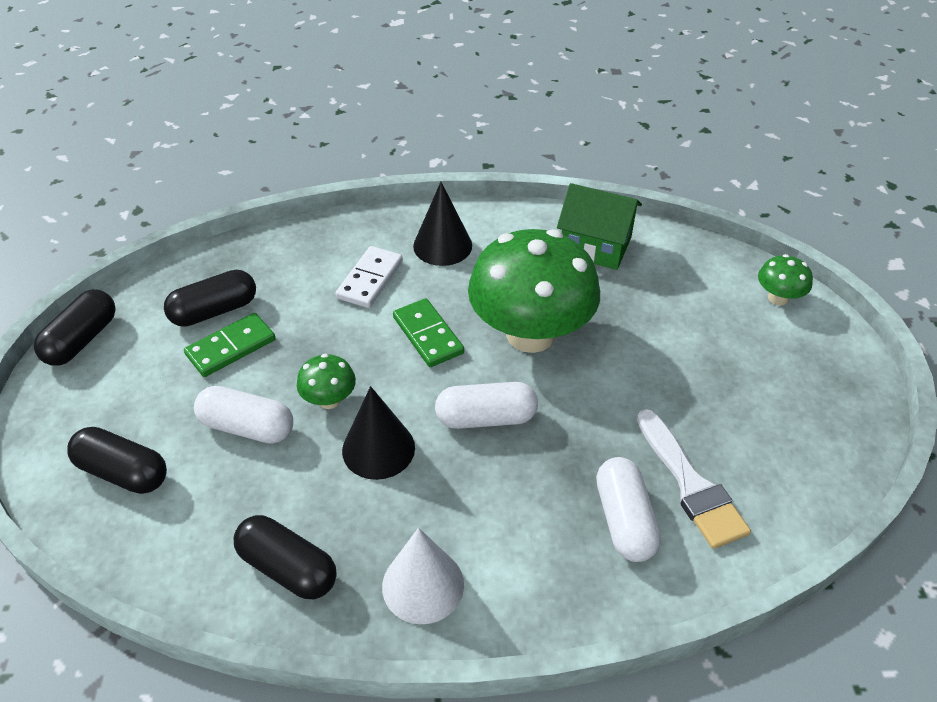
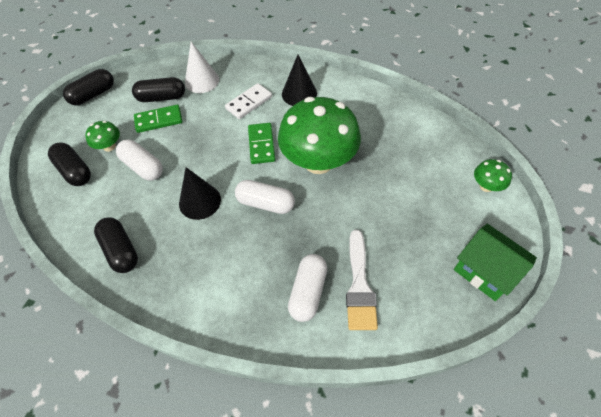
camera: 25 degrees right, 10 degrees up
(329, 400) = (190, 165): green mushroom -> green mushroom (109, 146)
(423, 585) = (180, 286): white cone -> white cone (202, 81)
(595, 246) = (388, 118): green house -> green house (485, 271)

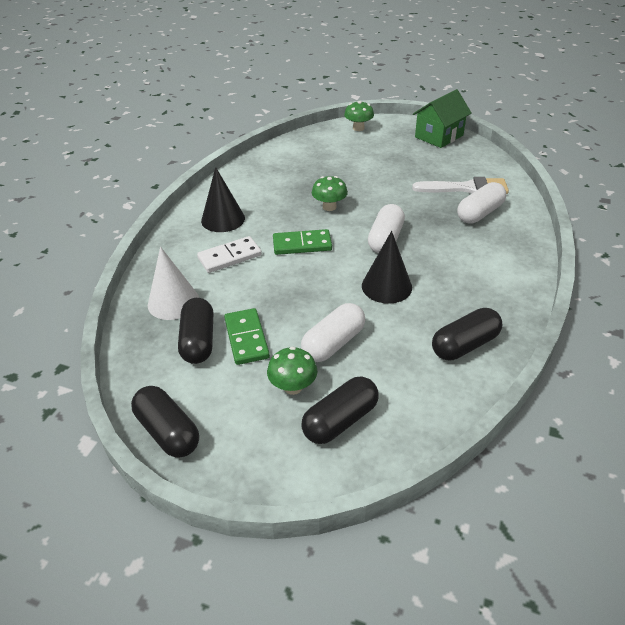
camera: 90 degrees left, 15 degrees down
(249, 103) = (229, 257): white domino -> white domino turned 75 degrees counterclockwise
(308, 292) = (479, 213): white capsule -> white capsule turned 60 degrees counterclockwise
(318, 162) = (329, 207): green mushroom -> green mushroom, size x0.43

